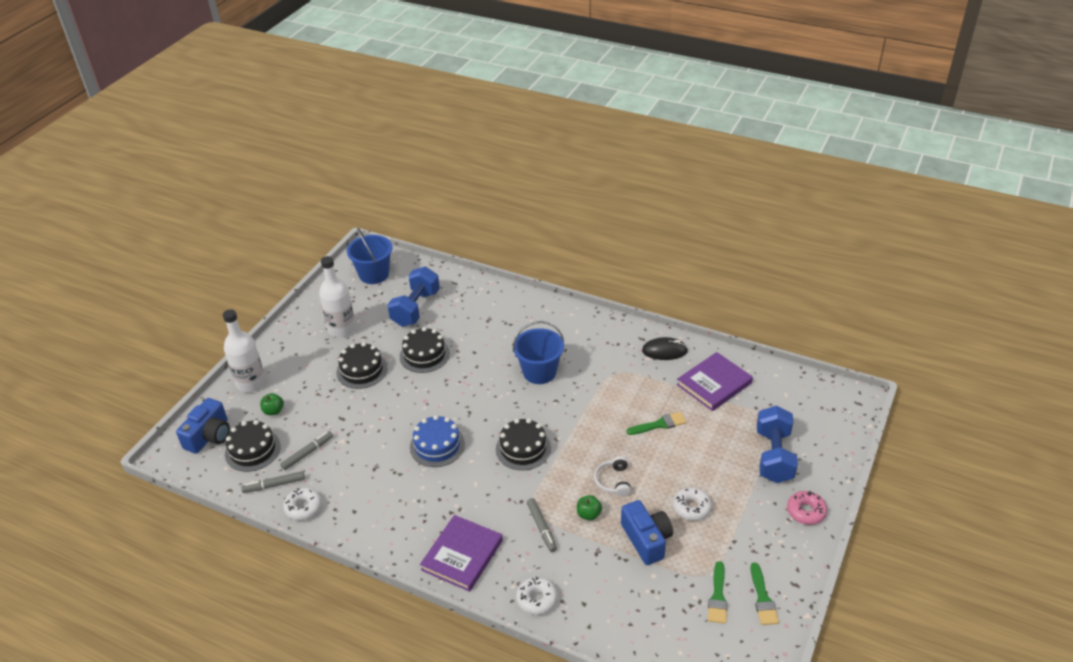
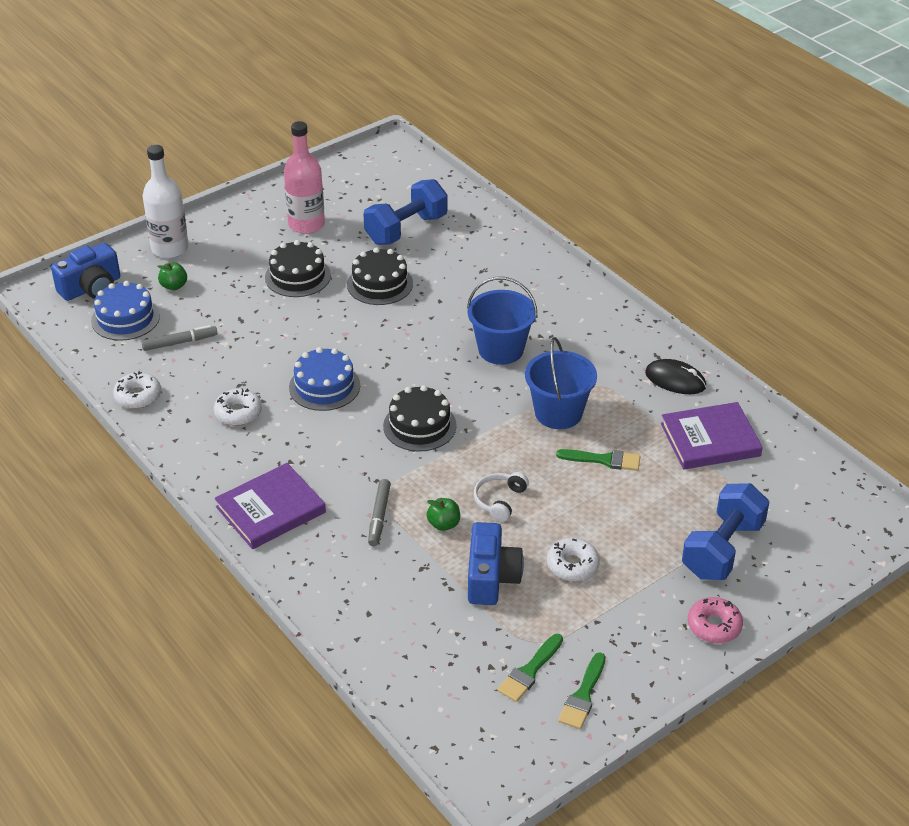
camera: 25 degrees right, 0 degrees up
(252, 450) = (125, 318): black cake -> blue cake
(274, 485) = (123, 362): grey marker -> none
(342, 329) = (306, 224): white bottle -> pink bottle
(374, 274) = (385, 176): blue bucket -> blue bucket (558, 413)
(537, 599) = (319, 587): white donut -> white donut (238, 413)

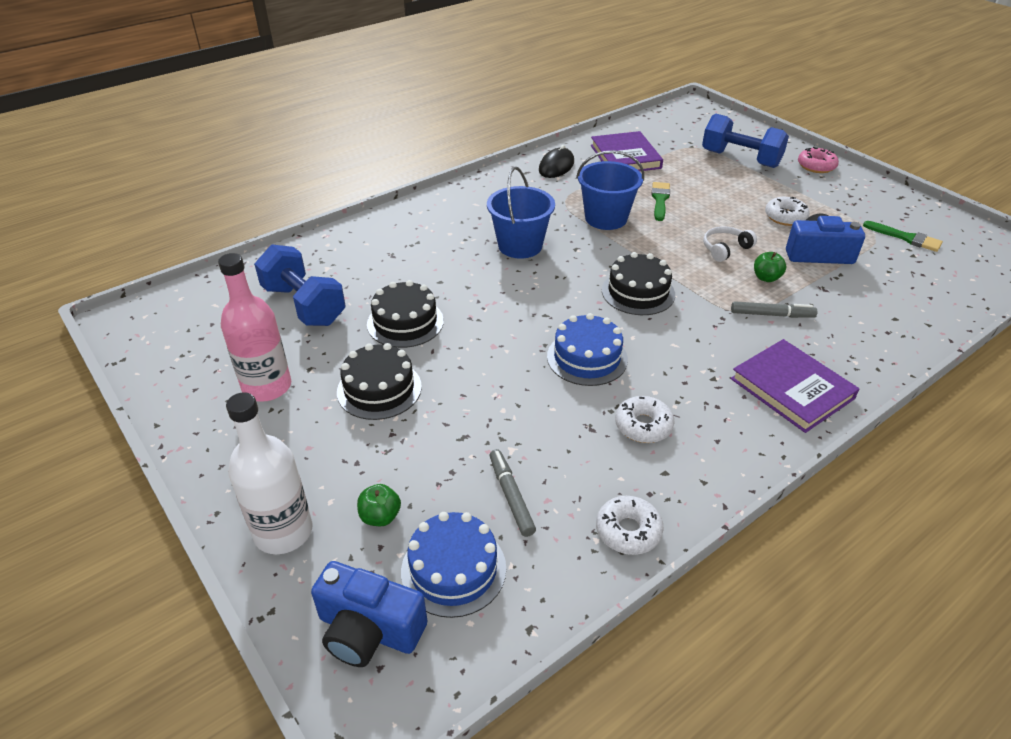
camera: 90 degrees left, 0 degrees up
(91, 288) = (369, 630): blue camera -> blue camera turned 150 degrees clockwise
(499, 500) = (725, 249): white headphones -> white headphones turned 120 degrees clockwise
(583, 695) = (913, 216): green brush -> none

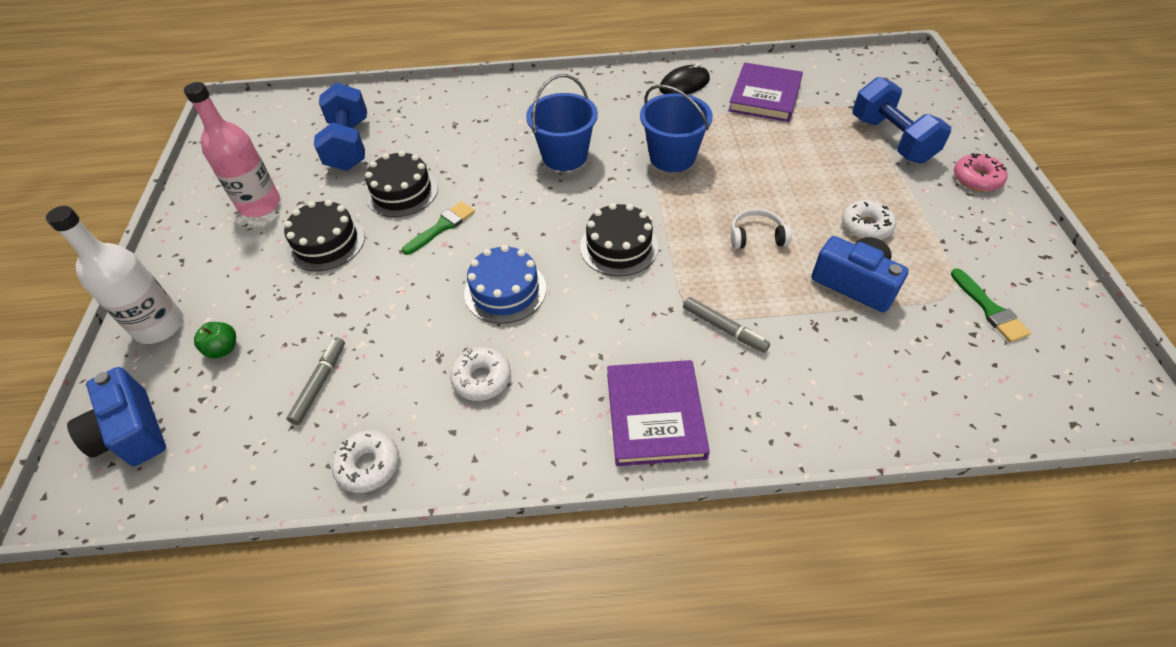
camera: 35 degrees right, 10 degrees up
(453, 569) = (224, 419): blue cake -> none
(660, 200) = (748, 156): green brush -> green brush (442, 227)
(766, 278) = (764, 286): green apple -> none

